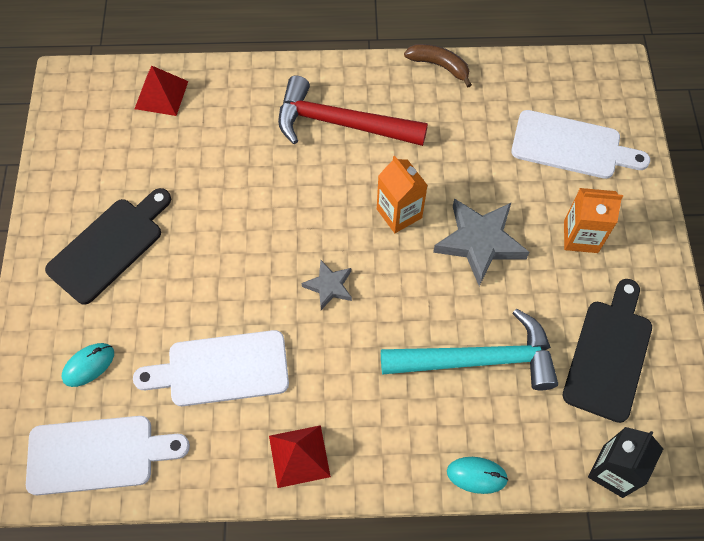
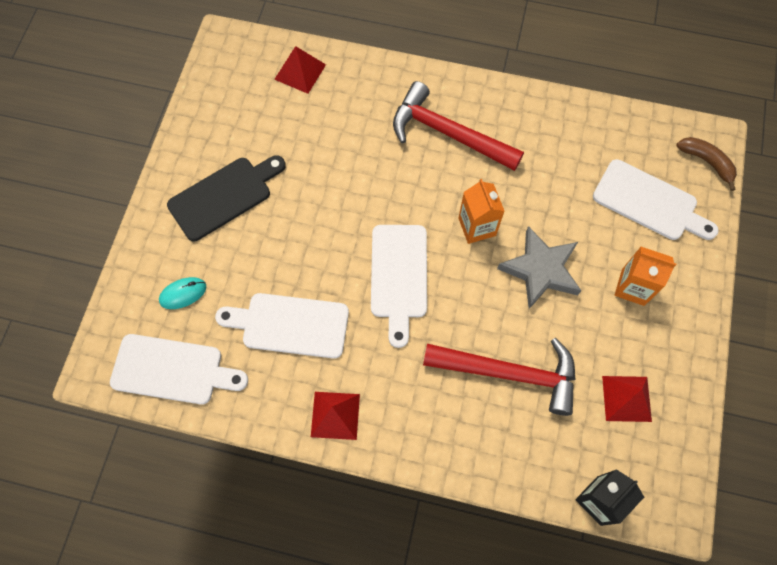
camera: 15 degrees right, 5 degrees up
(329, 286) = (399, 276): grey star -> white cutting board
(439, 66) = (550, 100): brown banana -> brown banana (706, 162)
(476, 475) = (480, 472): turquoise mouse -> none
(477, 360) = (509, 373): turquoise hammer -> red hammer
(609, 354) = (626, 398): black cutting board -> red pyramid

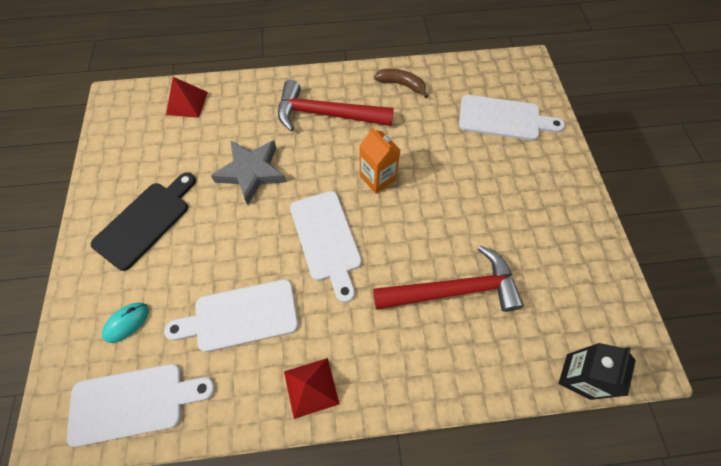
camera: 20 degrees left, 5 degrees down
(540, 270) = (443, 195): grey star -> grey star (252, 172)
(626, 398) = (558, 276): red pyramid -> none
(633, 287) = (521, 185): orange carton -> none
(706, 162) = (531, 79): brown banana -> brown banana (401, 85)

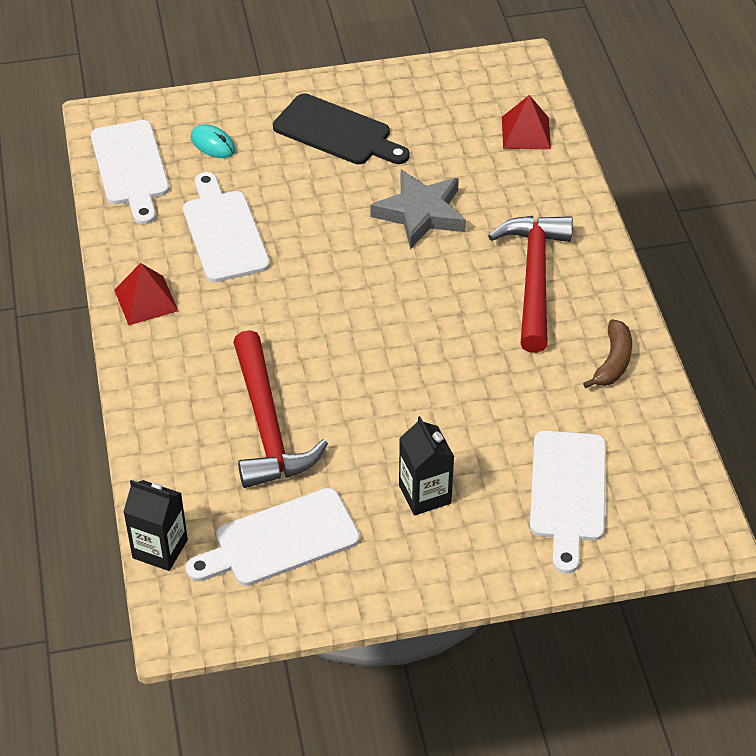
camera: 85 degrees right, 15 degrees down
(326, 239) = (328, 296): white cutting board -> white cutting board (280, 540)
(377, 178) = (430, 341): orange carton -> none
(511, 193) = (425, 494): none -> black carton

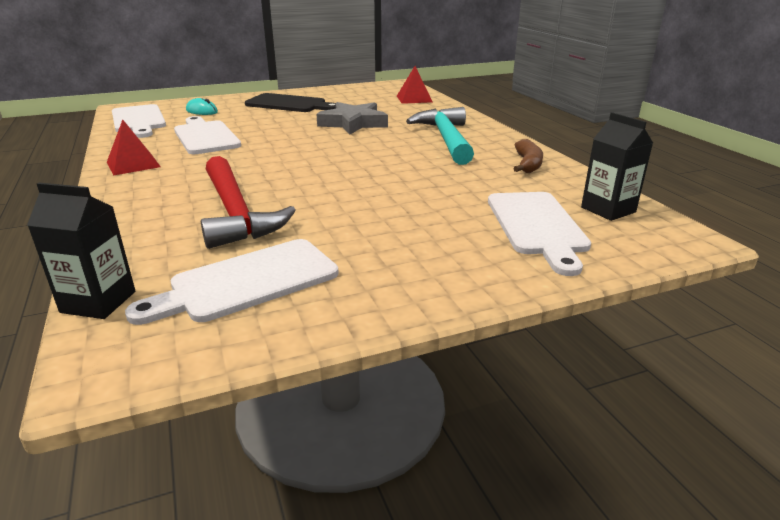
camera: 10 degrees left, 20 degrees down
(425, 494) = (399, 238): black carton -> black carton (608, 209)
(534, 279) = (446, 139): red hammer -> turquoise hammer

